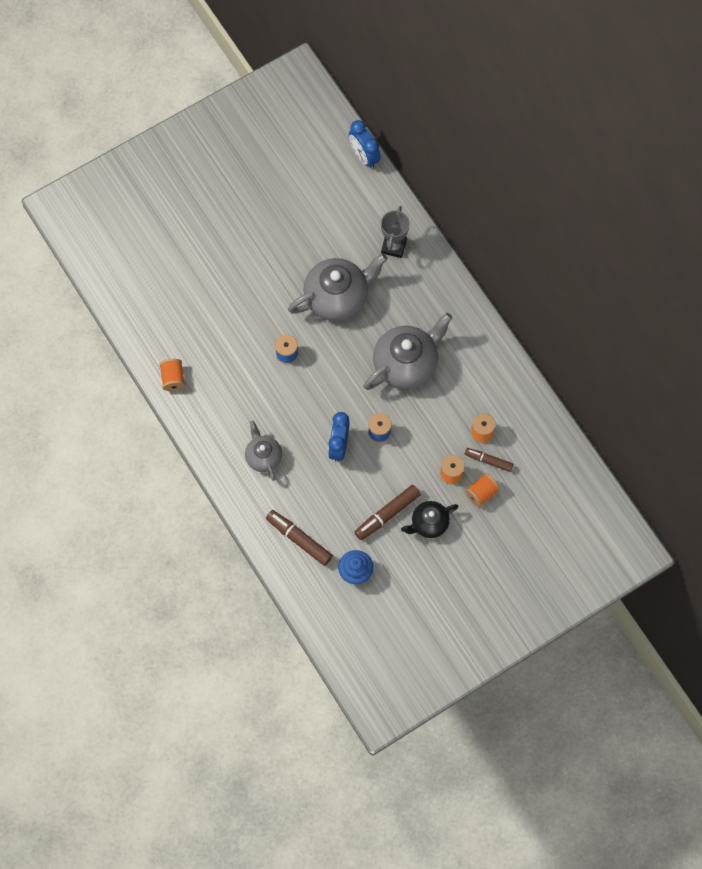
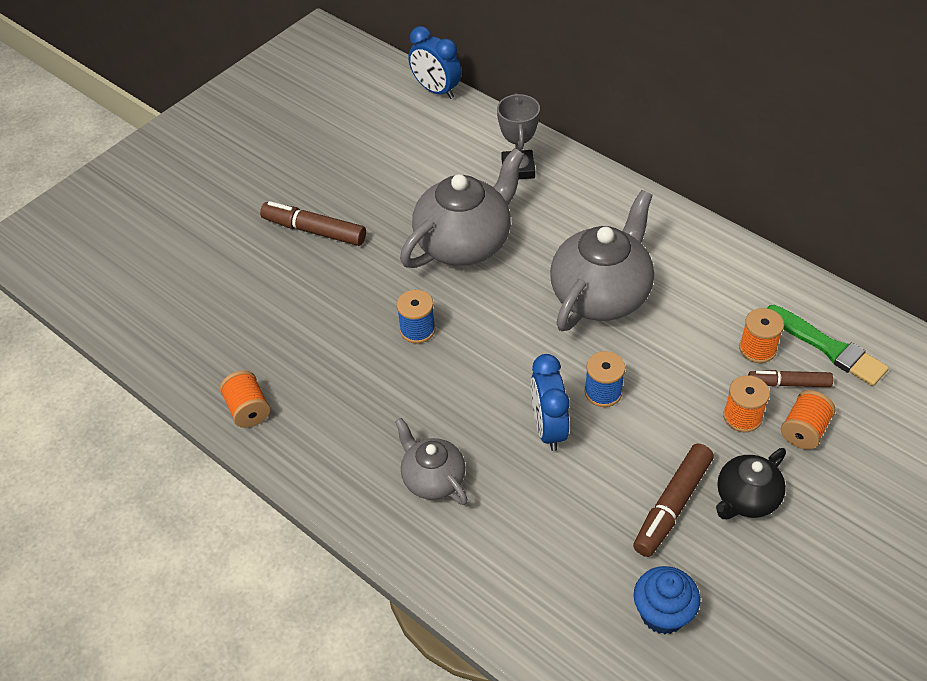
camera: 15 degrees left, 20 degrees down
(299, 539) = (542, 589): brown marker -> brown marker (314, 230)
(524, 445) = (828, 348): none -> green brush

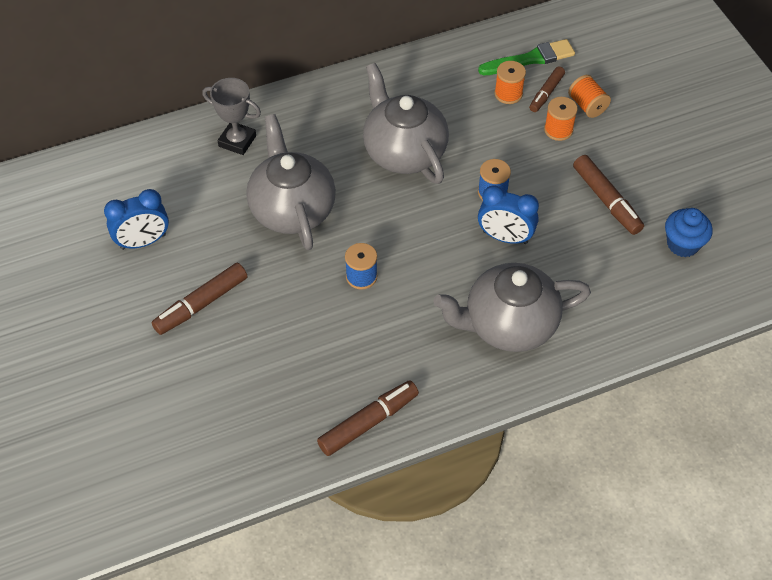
camera: 65 degrees left, 5 degrees up
(248, 409) = (369, 422): orange spool -> brown marker
(432, 479) = (508, 324): grey teapot -> grey teapot, size x1.77
(436, 90) = (98, 153): blue clock -> blue clock (143, 242)
(746, 499) = (622, 161): black teapot -> none

